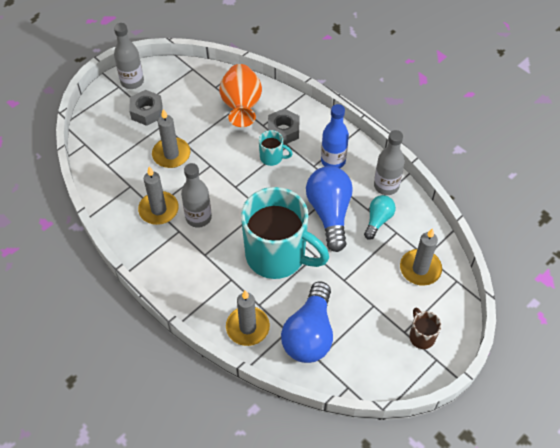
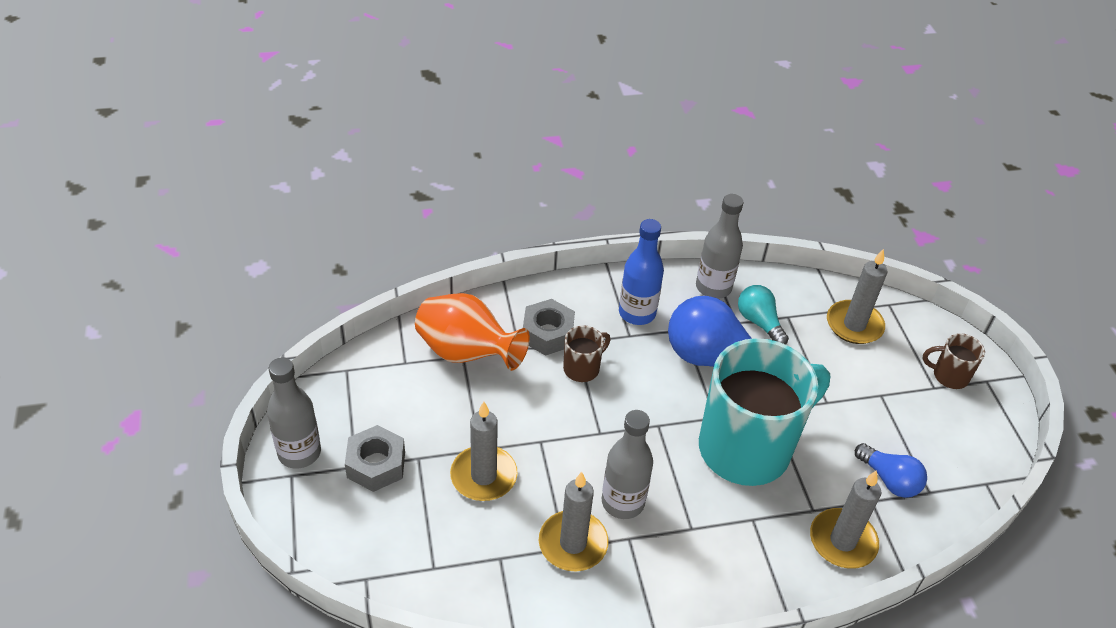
camera: 60 degrees left, 10 degrees down
(272, 157) = (582, 368): turquoise mug -> brown mug
(309, 334) = (889, 480): blue light bulb -> blue light bulb, size x0.55

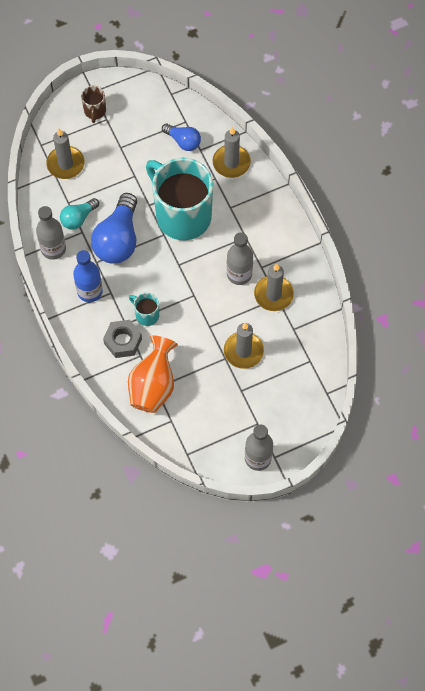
camera: 100 degrees left, 20 degrees up
(376, 464) = (253, 412): grey nut -> none
(582, 368) = (146, 315): brown mug -> turquoise mug
(889, 480) = (183, 141): blue light bulb -> blue light bulb turned 90 degrees clockwise

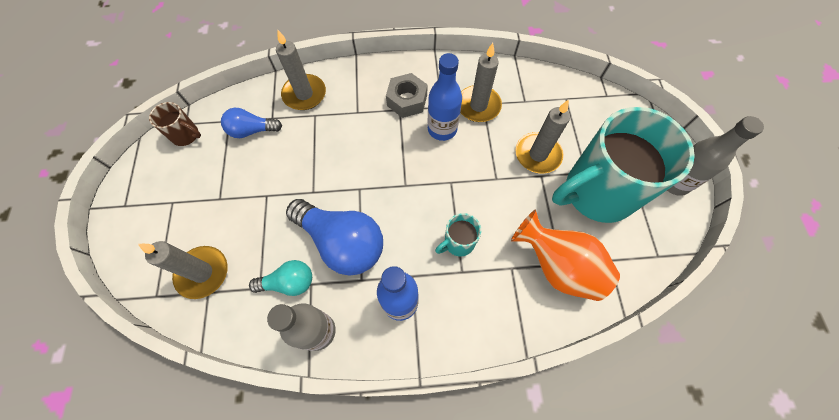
camera: 70 degrees left, 0 degrees up
(78, 218) = (289, 282): turquoise light bulb -> turquoise light bulb turned 75 degrees counterclockwise
(95, 111) = (152, 212): brown mug -> brown mug (186, 135)
(123, 341) = (485, 283): grey nut -> grey nut (407, 100)
(182, 215) = (343, 162): turquoise mug -> turquoise mug (596, 192)
(183, 141) = (252, 130): blue light bulb -> blue light bulb turned 150 degrees counterclockwise
(239, 274) = (442, 129): grey bottle -> blue bottle

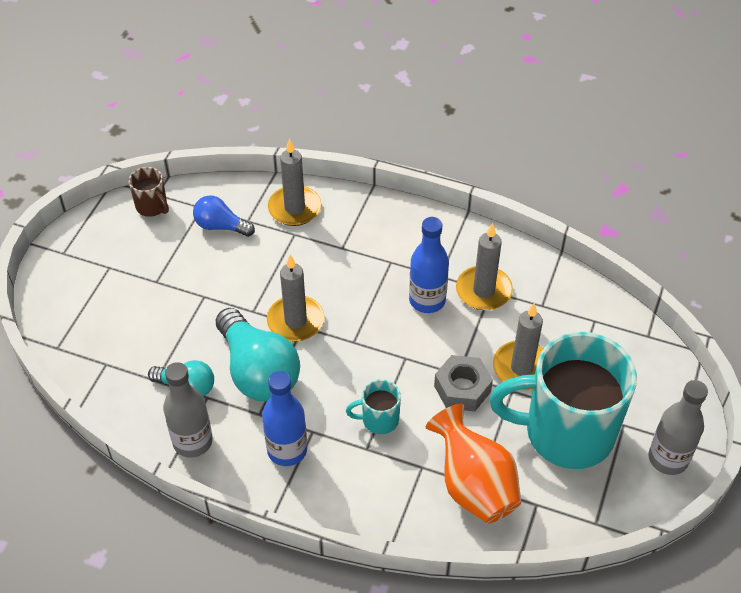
camera: 25 degrees right, 15 degrees down
(203, 273) = (109, 344): grey candle -> grey candle (295, 321)
(342, 242) = (258, 371): blue light bulb -> turquoise light bulb
(407, 100) = (404, 255): grey nut -> grey nut (462, 388)

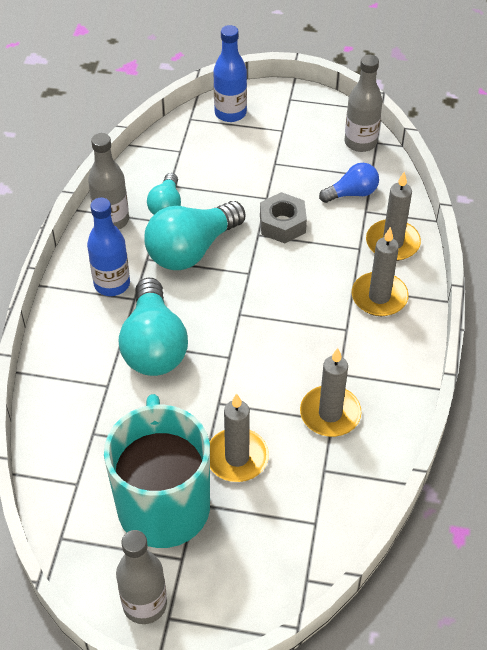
camera: 80 degrees right, 0 degrees up
(152, 206) = (360, 142): brown mug -> grey bottle
(221, 226) = (352, 193): blue light bulb -> blue light bulb turned 60 degrees clockwise
(295, 321) = (254, 266): grey candle -> grey candle (379, 297)
(379, 420) = (154, 345): turquoise mug -> turquoise light bulb
(427, 300) = (304, 366): blue bottle -> blue bottle (230, 113)
(462, 388) = (201, 408): grey nut -> grey nut (282, 224)
(473, 485) = (92, 429): orange vase -> none

